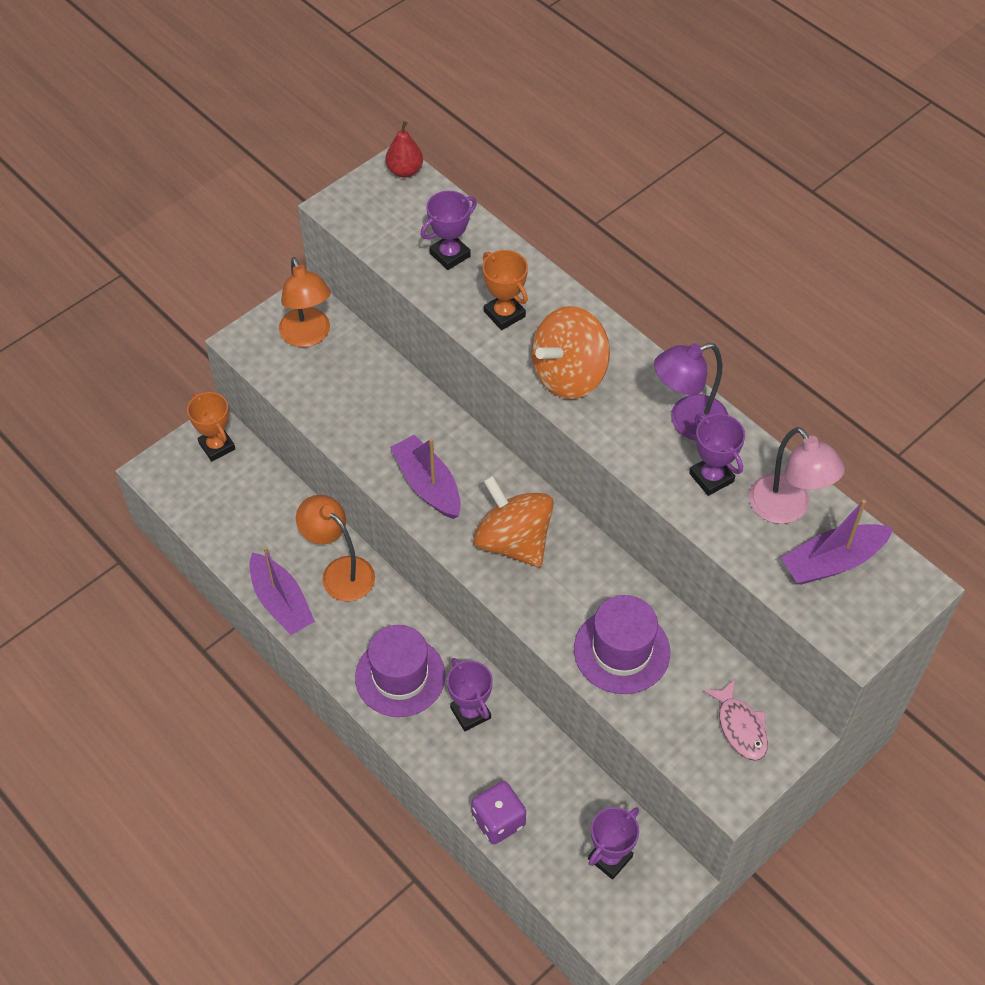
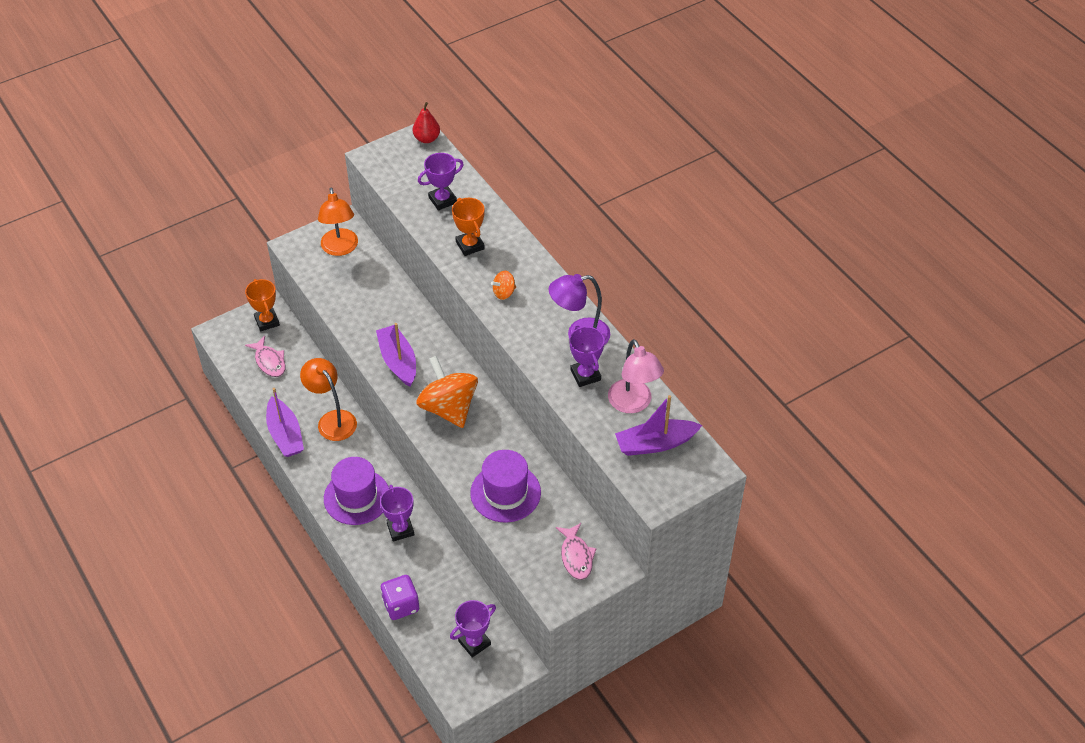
camera: 10 degrees right, 5 degrees down
(234, 502) = (269, 361): none -> pink fish
(569, 375) = (504, 293): orange spinning top -> orange spinning top, size x0.44

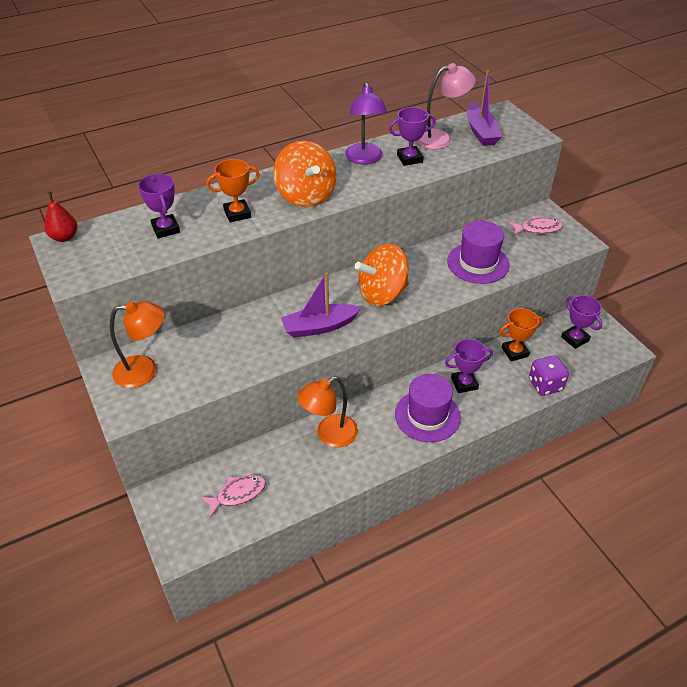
camera: 85 degrees left, 5 degrees down
(267, 321) = (175, 498): orange trophy -> orange trophy (514, 352)
(285, 434) = (344, 477): purple boat -> none
(504, 293) = (306, 196): orange spinning top -> orange spinning top, size x2.26

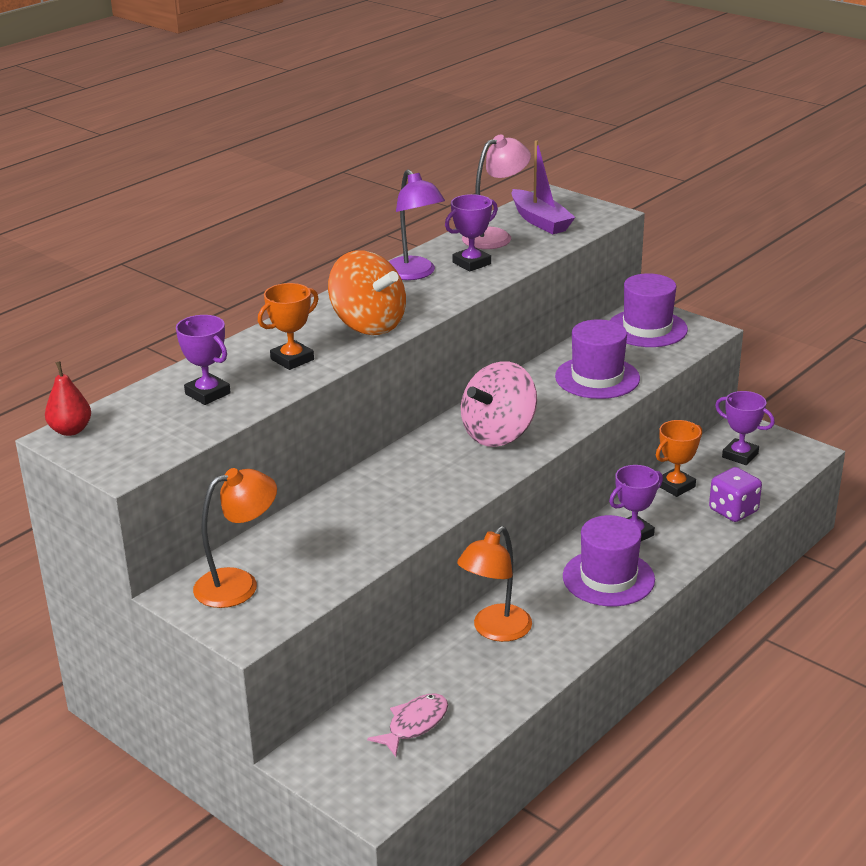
camera: 20 degrees left, 15 degrees down
(319, 327) = (442, 485): purple boat -> none
(382, 294) = (498, 434): orange spinning top -> pink spinning top
(537, 229) = (647, 328): pink fish -> purple hat

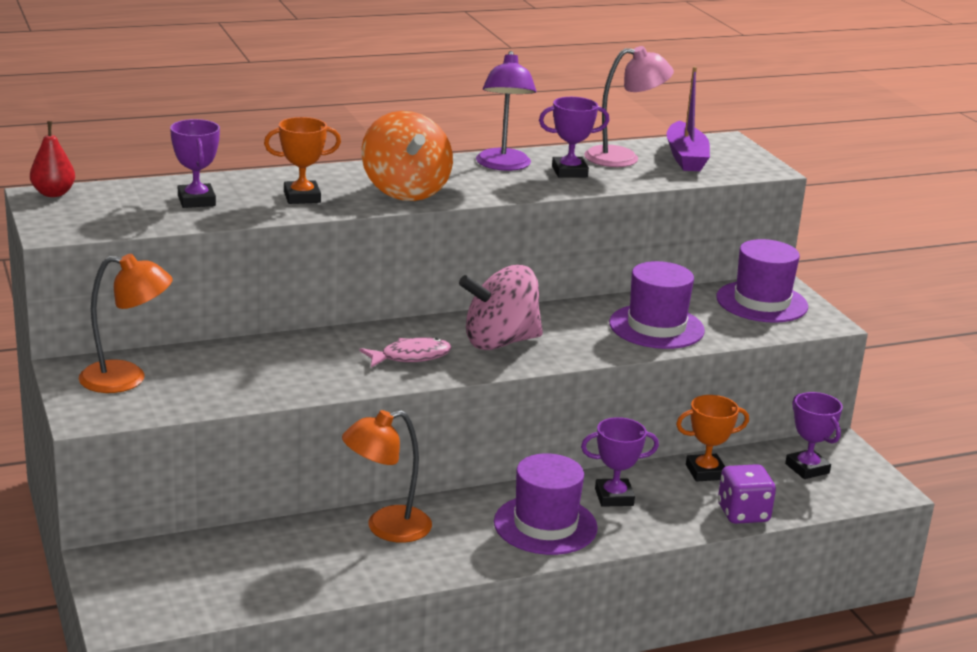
camera: 25 degrees right, 5 degrees down
(414, 724) = (228, 574): pink fish -> pink fish (410, 357)

